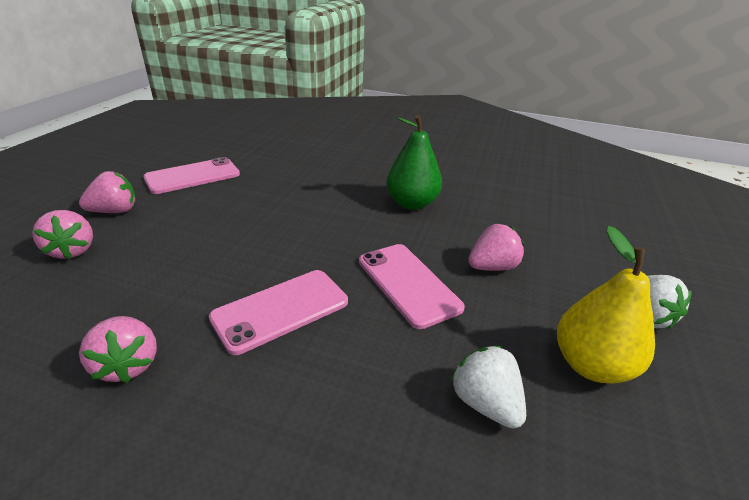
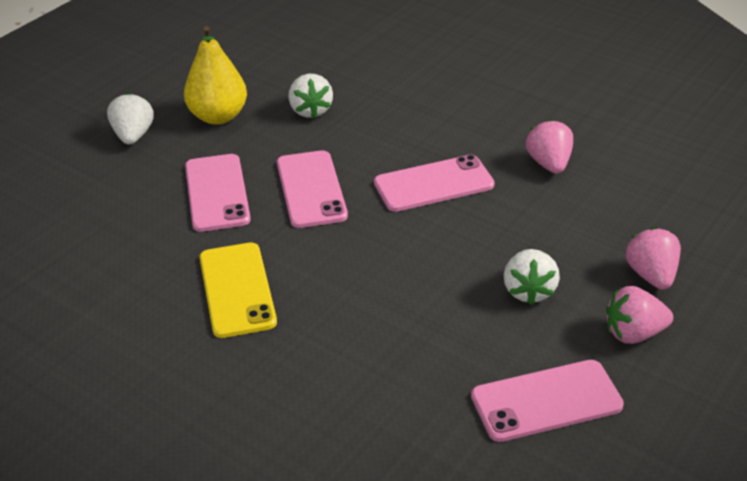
camera: 160 degrees left, 5 degrees up
(191, 227) = (529, 291): none -> white strawberry
(412, 203) = (237, 290): green pear -> yellow phone
(492, 267) = (217, 193): pink strawberry -> pink phone

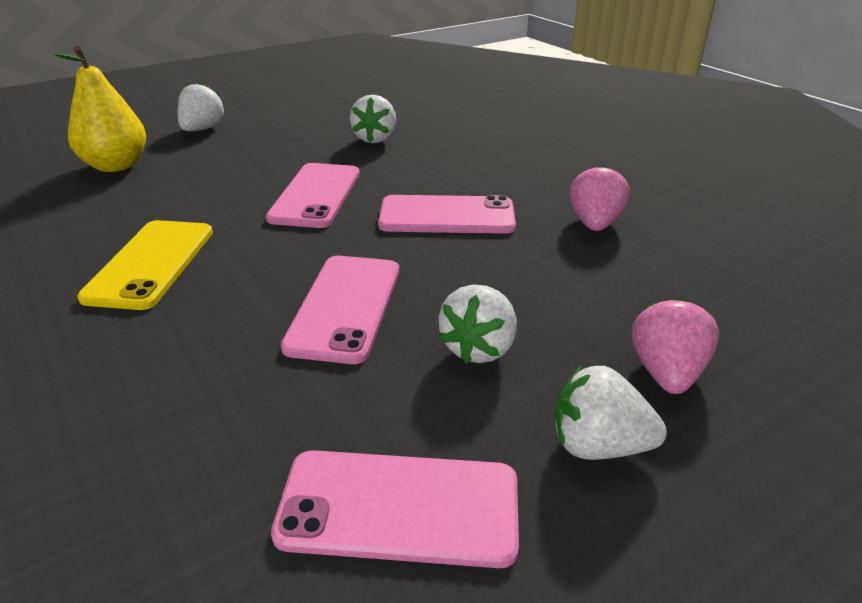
camera: 20 degrees right, 5 degrees down
(217, 193) = (225, 181): pink phone -> pink phone (345, 307)
(218, 116) = (288, 129): yellow pear -> yellow pear (116, 166)
(634, 333) = (598, 445): pink strawberry -> white strawberry

